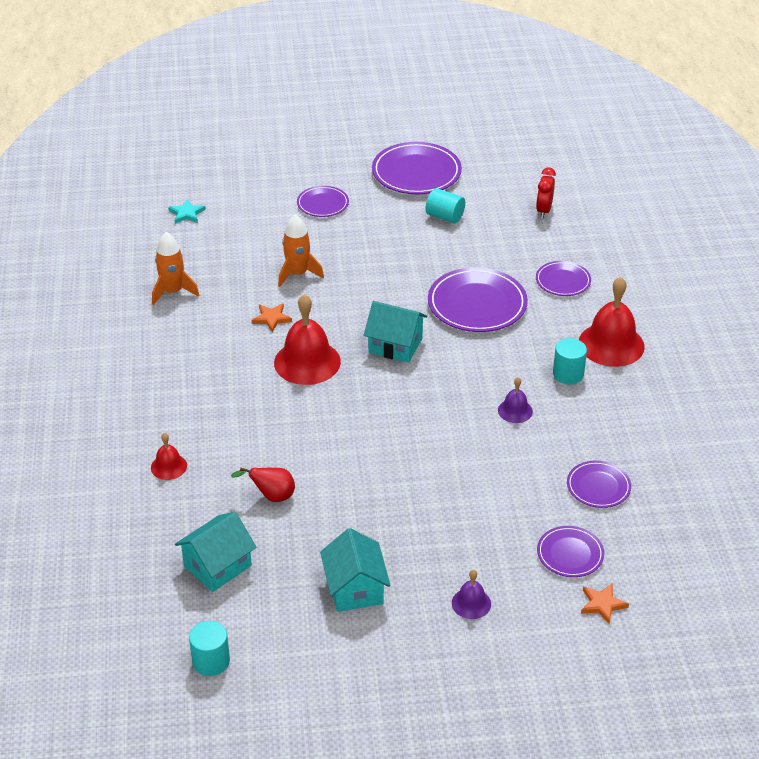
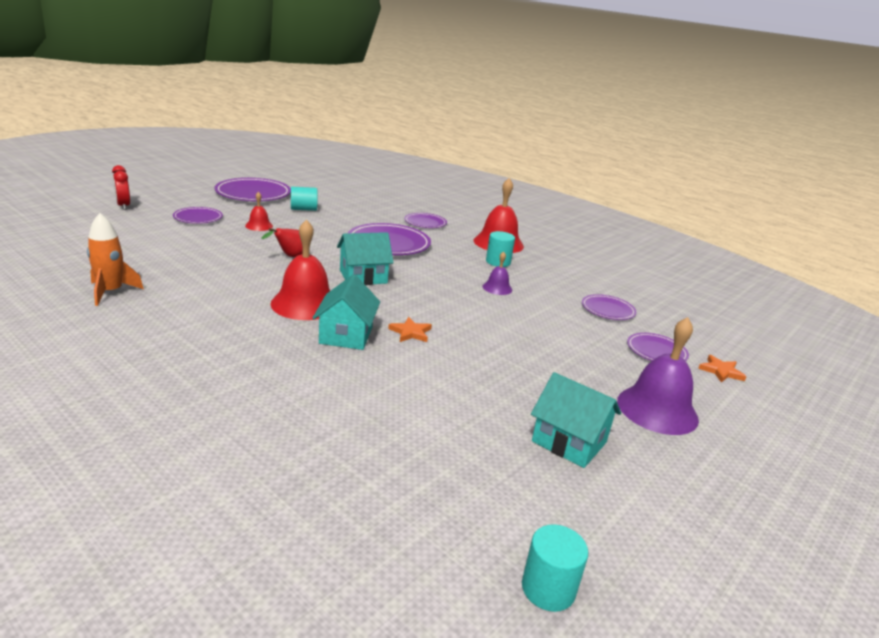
camera: 45 degrees left, 15 degrees down
(169, 466) = (263, 422): red bell -> red bell (259, 226)
(187, 214) = (69, 243): turquoise star -> none
(217, 566) = (427, 486): turquoise house -> turquoise house (346, 335)
(271, 318) = (236, 286): orange star -> orange star (410, 332)
(272, 496) = (400, 404): red pear -> red pear (290, 256)
(297, 274) = (226, 256): orange rocket -> none
(471, 603) = (657, 409): purple bell -> purple bell, size x1.98
(544, 210) = (365, 197): red clock -> red clock (123, 206)

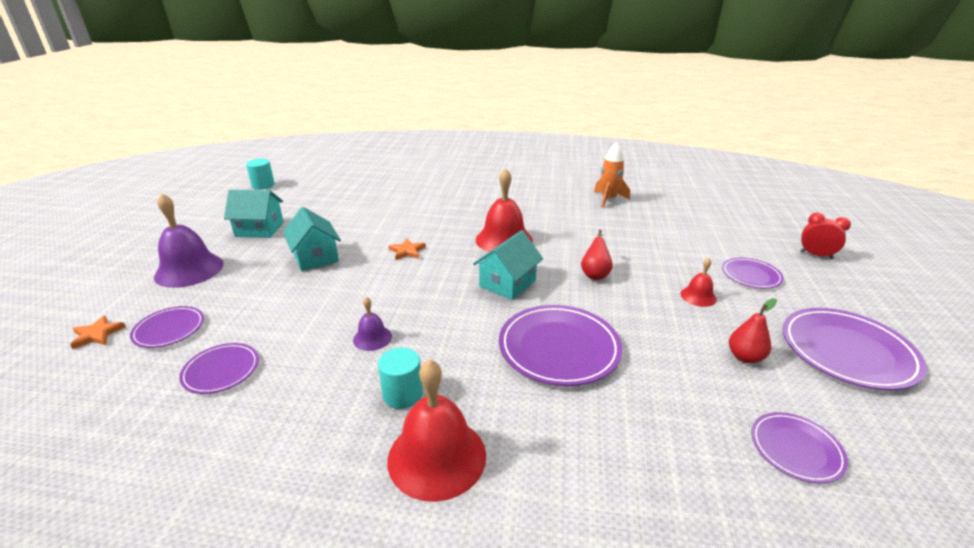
camera: 150 degrees right, 5 degrees up
(303, 209) = (745, 357): turquoise cylinder -> red pear
(346, 335) = (445, 232): turquoise house -> turquoise house (315, 257)
(425, 223) = (594, 442): purple plate -> purple plate (796, 449)

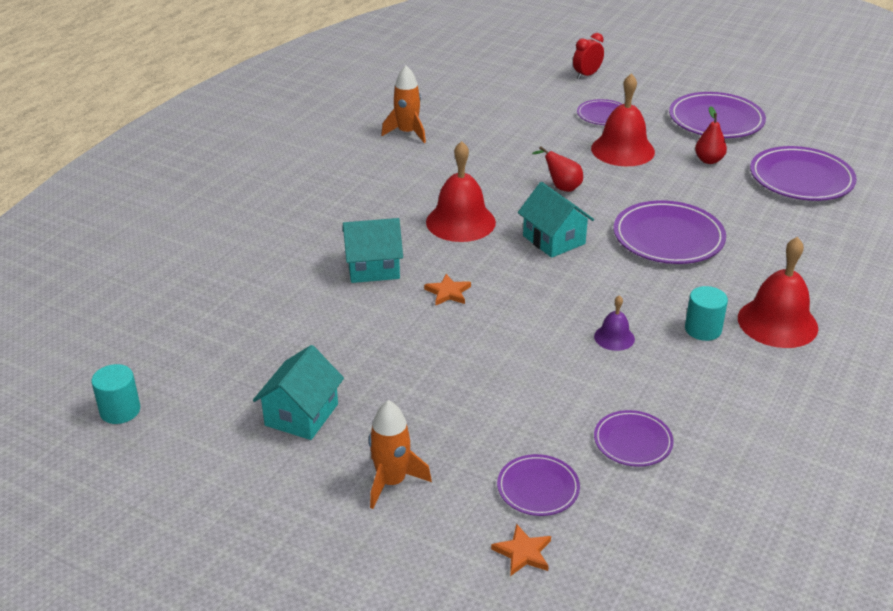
camera: 70 degrees left, 5 degrees up
(189, 270) = (391, 482): purple bell -> orange rocket
(315, 257) = (421, 365): turquoise house -> turquoise house (373, 268)
(698, 296) = (622, 150): red bell -> red bell, size x1.98
(796, 449) = (801, 178): purple plate -> purple plate, size x1.77

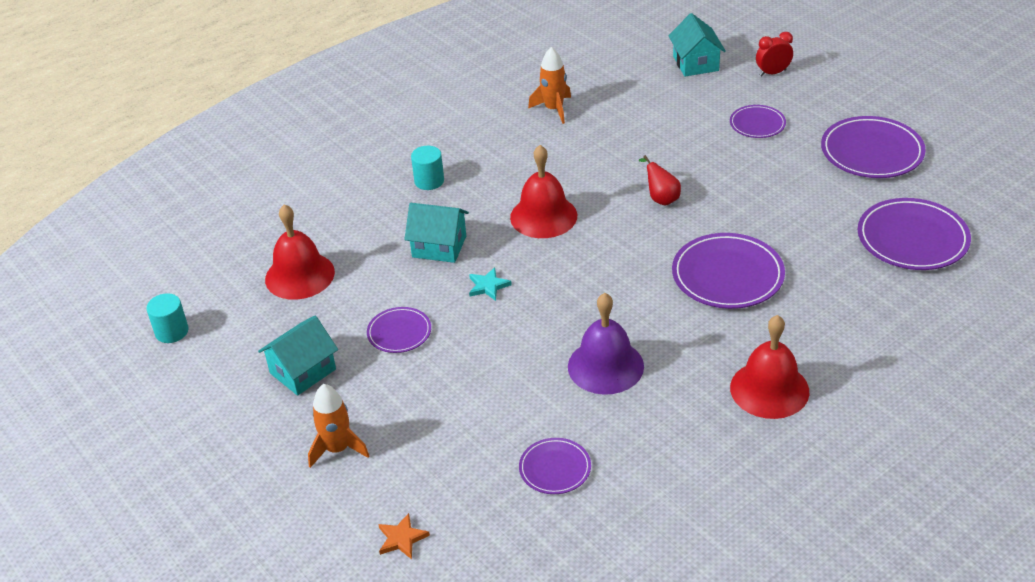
camera: 25 degrees right, 5 degrees up
(448, 292) = (488, 286): orange star -> turquoise star
(538, 488) = (448, 487): purple plate -> purple plate (399, 332)
(554, 240) = (616, 253): turquoise house -> turquoise house (695, 63)
(614, 337) = (605, 366): purple bell -> purple bell, size x1.98
(622, 150) = (749, 168): red bell -> red bell (299, 275)
(703, 329) = (693, 378): turquoise cylinder -> turquoise cylinder (429, 181)
(708, 160) = (829, 198): red pear -> none

